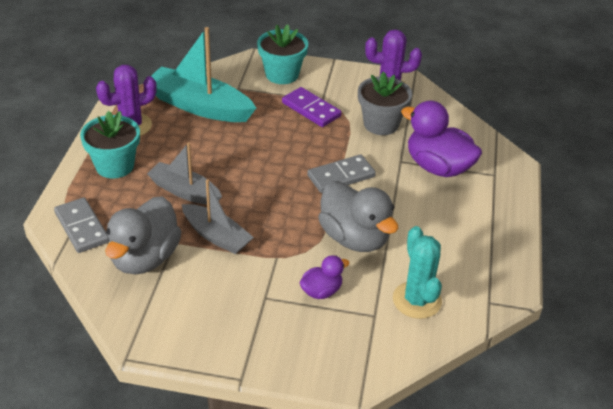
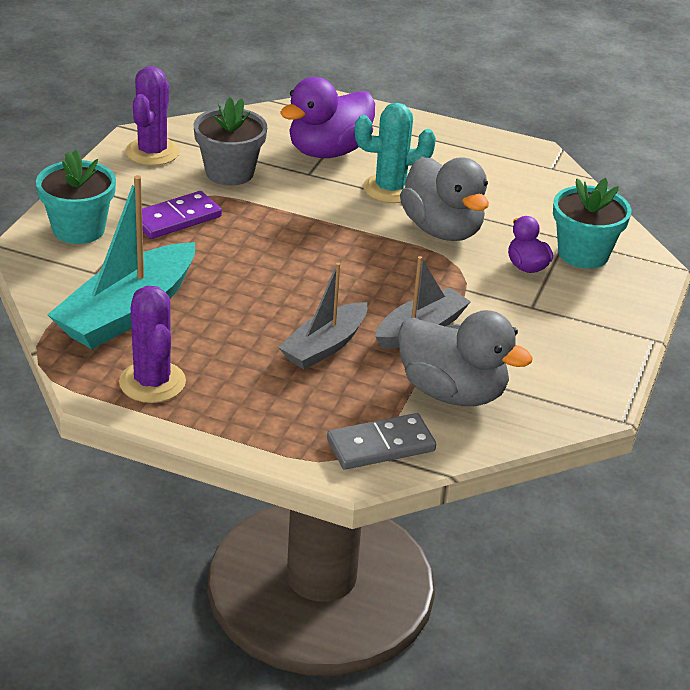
camera: 80 degrees left, 5 degrees down
(115, 166) = (248, 406): turquoise flower pot -> turquoise flower pot (583, 254)
(341, 176) = (327, 219): grey domino -> none
(354, 238) = (442, 230): grey duck -> grey duck turned 90 degrees clockwise
(417, 300) = (546, 209): turquoise cactus -> turquoise cactus (390, 189)

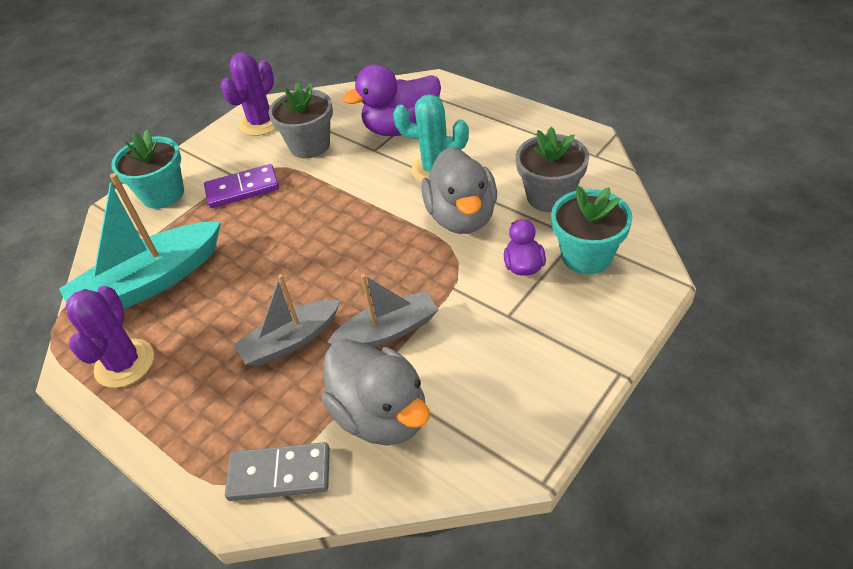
camera: 25 degrees right, 10 degrees up
(523, 206) = (550, 196): none -> grey flower pot

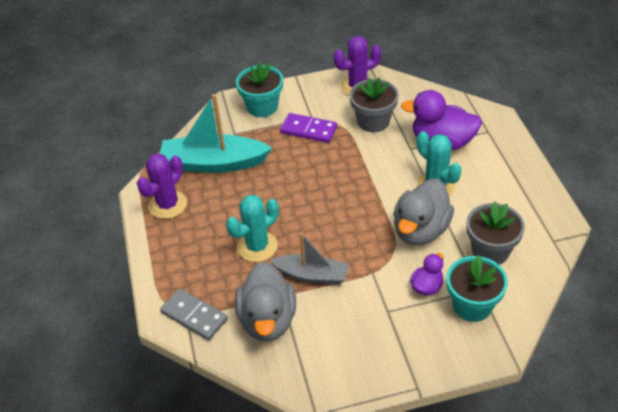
camera: 35 degrees right, 0 degrees up
(291, 341) = (257, 246): grey boat -> turquoise cactus

